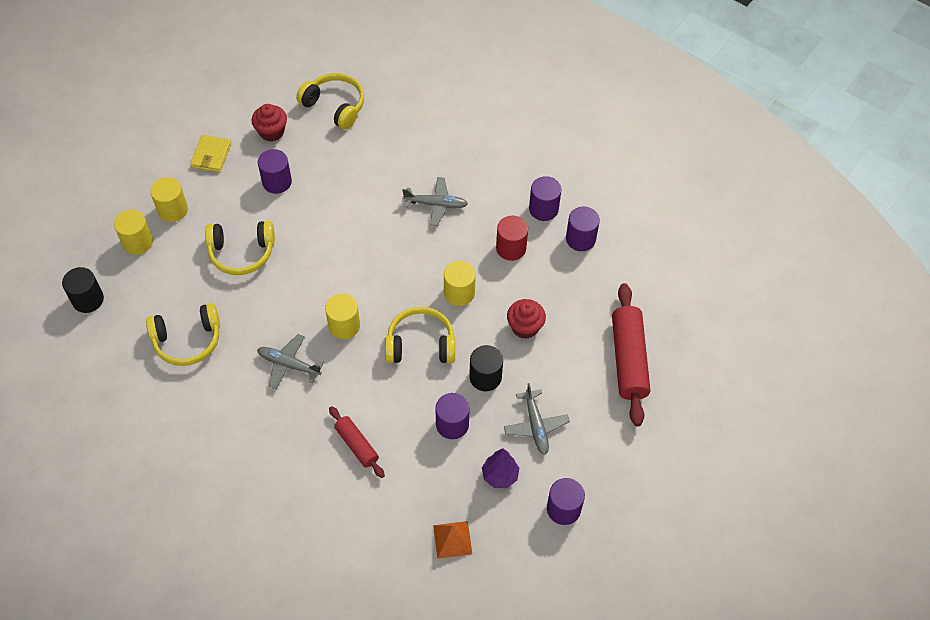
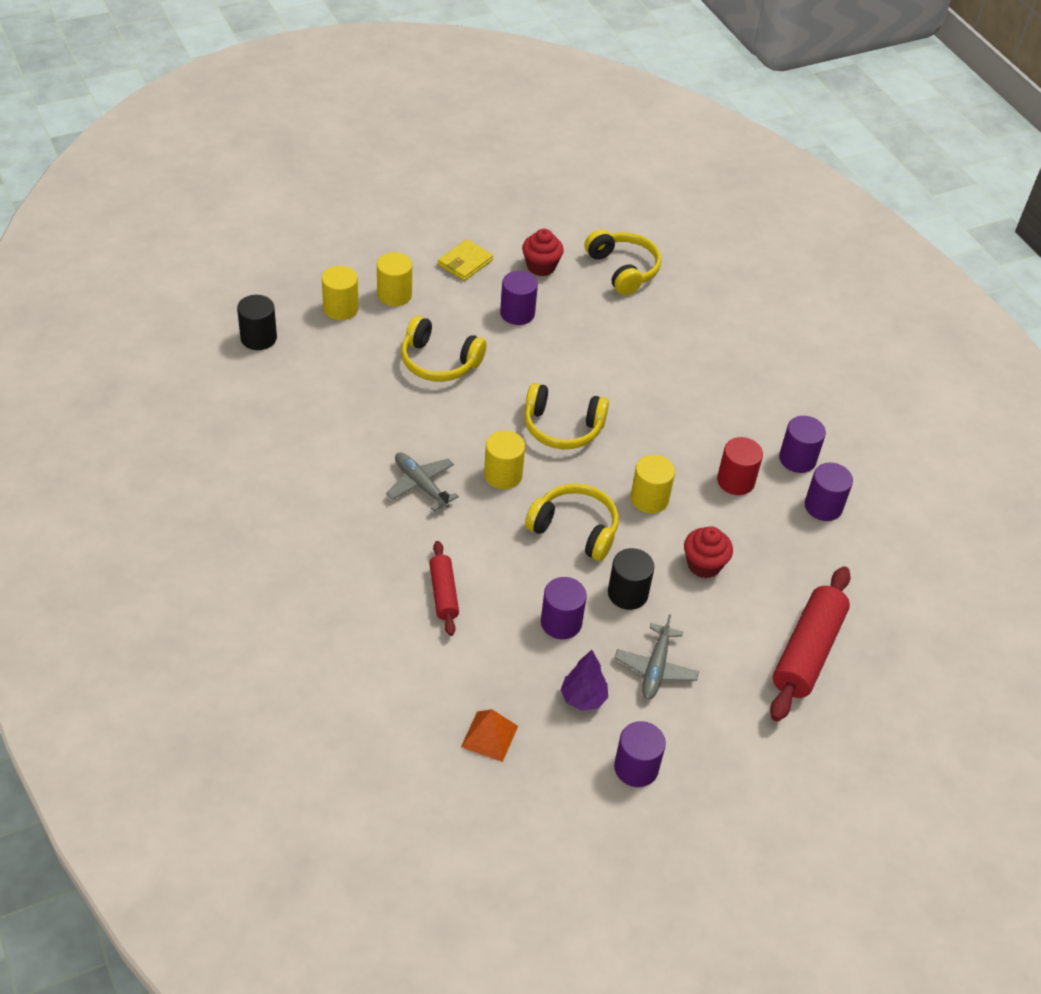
camera: 25 degrees right, 10 degrees down
(187, 340) = (332, 416): yellow headphones -> yellow headphones (562, 427)
(436, 204) = (676, 404): grey plane -> none

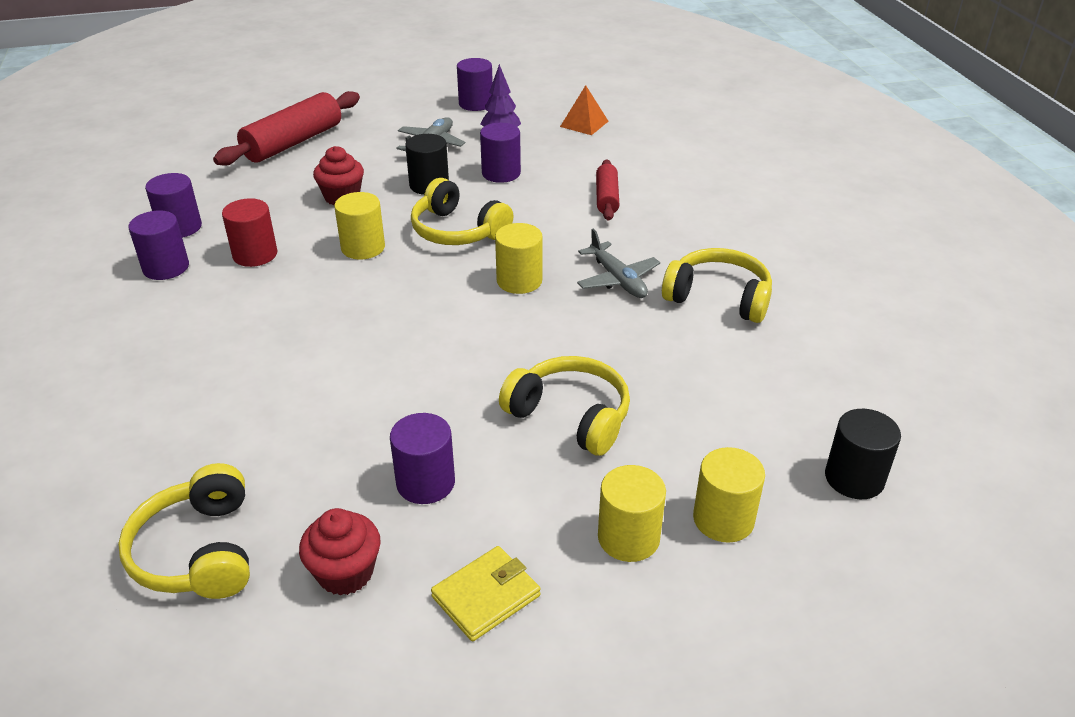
camera: 165 degrees left, 10 degrees down
(562, 427) = (427, 321): yellow headphones -> yellow headphones (718, 298)

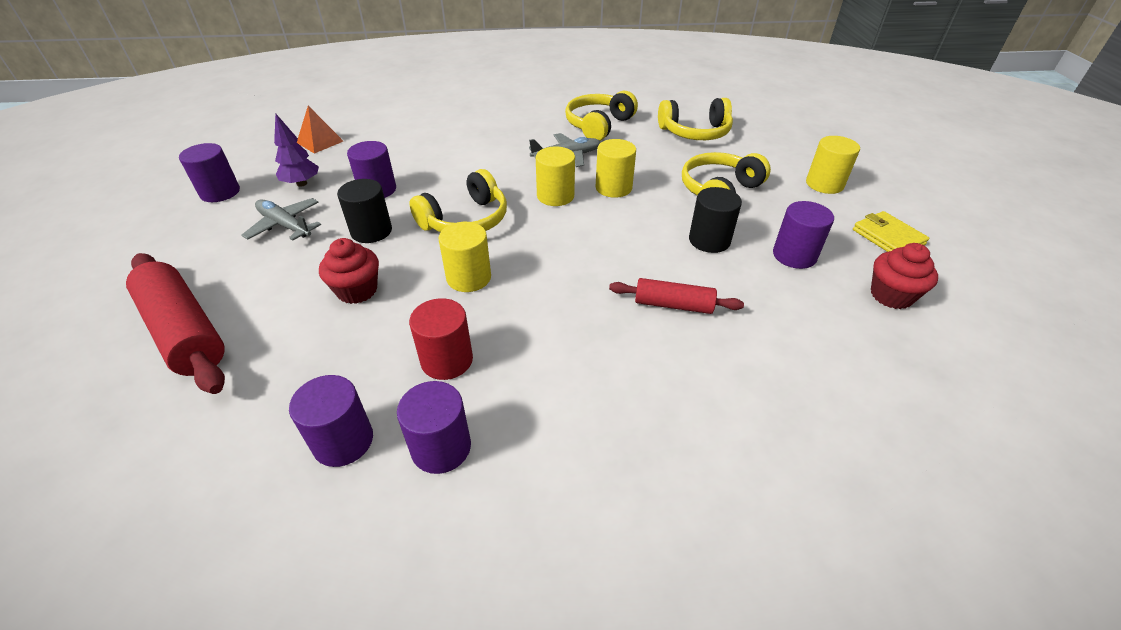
camera: 80 degrees left, 5 degrees up
(198, 551) = (898, 378): yellow headphones -> yellow headphones (695, 132)
(606, 198) = (452, 147): red rolling pin -> red rolling pin (673, 305)
(723, 519) = (802, 154): yellow cylinder -> yellow cylinder (613, 188)
(854, 478) = (763, 116): black cylinder -> black cylinder (709, 240)

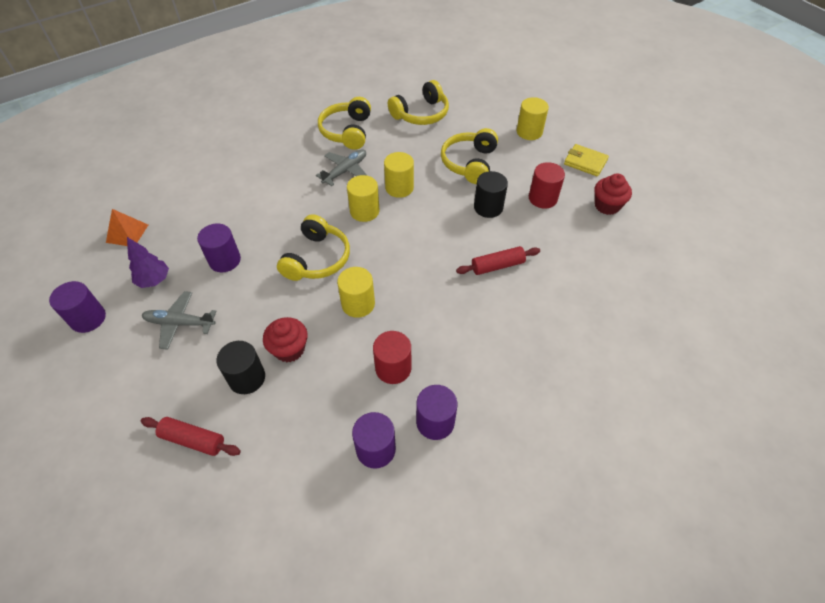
camera: 30 degrees left, 10 degrees up
(184, 332) = (193, 440): red rolling pin -> red rolling pin, size x0.57
(371, 231) = (254, 298): black cylinder -> black cylinder (247, 378)
(794, 255) = (542, 198): purple cylinder -> red cylinder

